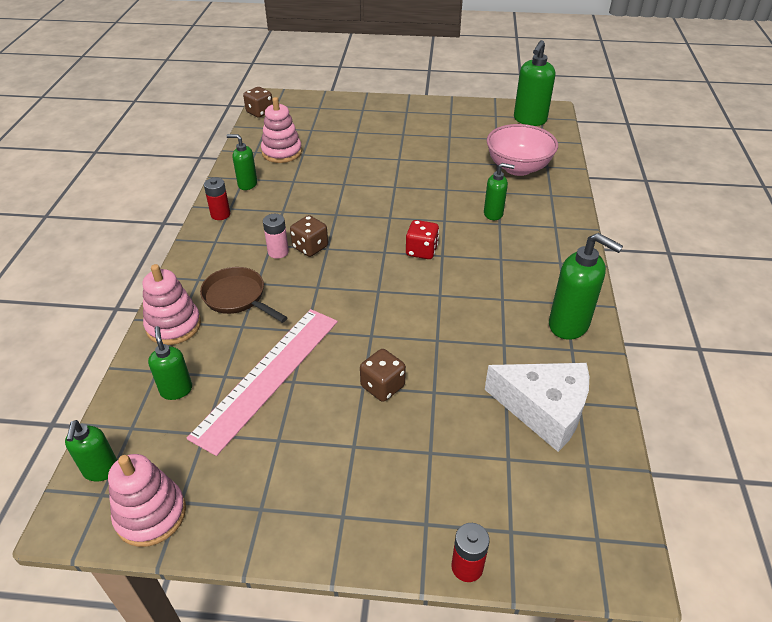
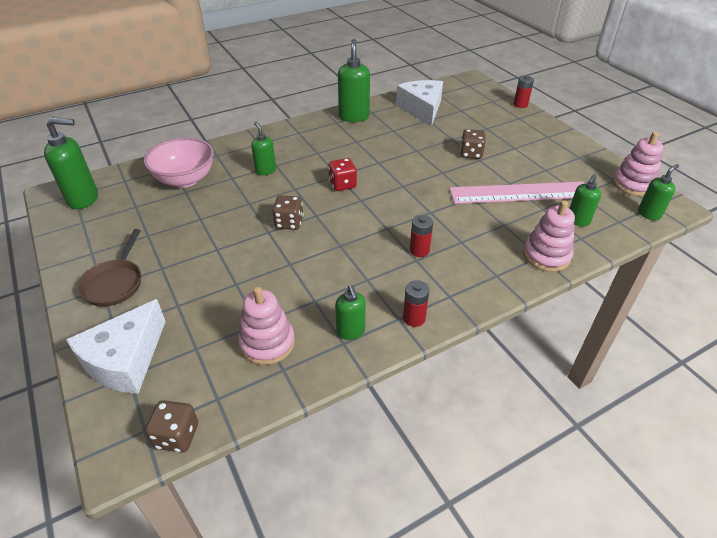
camera: 125 degrees left, 0 degrees up
(237, 297) = (486, 242): brown pan -> brown pan (115, 283)
(278, 252) = (419, 250): pink battery -> red battery
(310, 247) = (395, 237): brown dice -> brown dice (289, 223)
(332, 108) = (125, 360): none -> white cheese

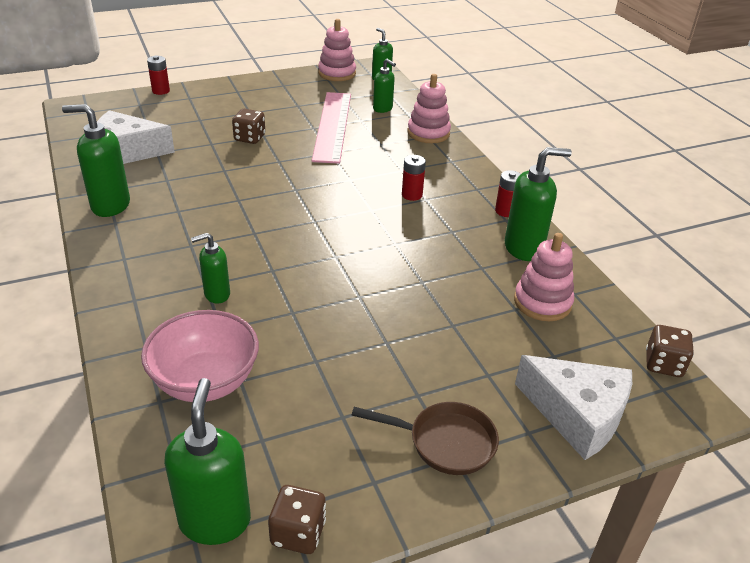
camera: 85 degrees left, 5 degrees down
(289, 223) = (345, 278): brown dice -> brown dice (298, 533)
(342, 184) = (277, 231): red dice -> none
(351, 332) = (524, 248): green soap dispenser -> green soap dispenser, size x1.65

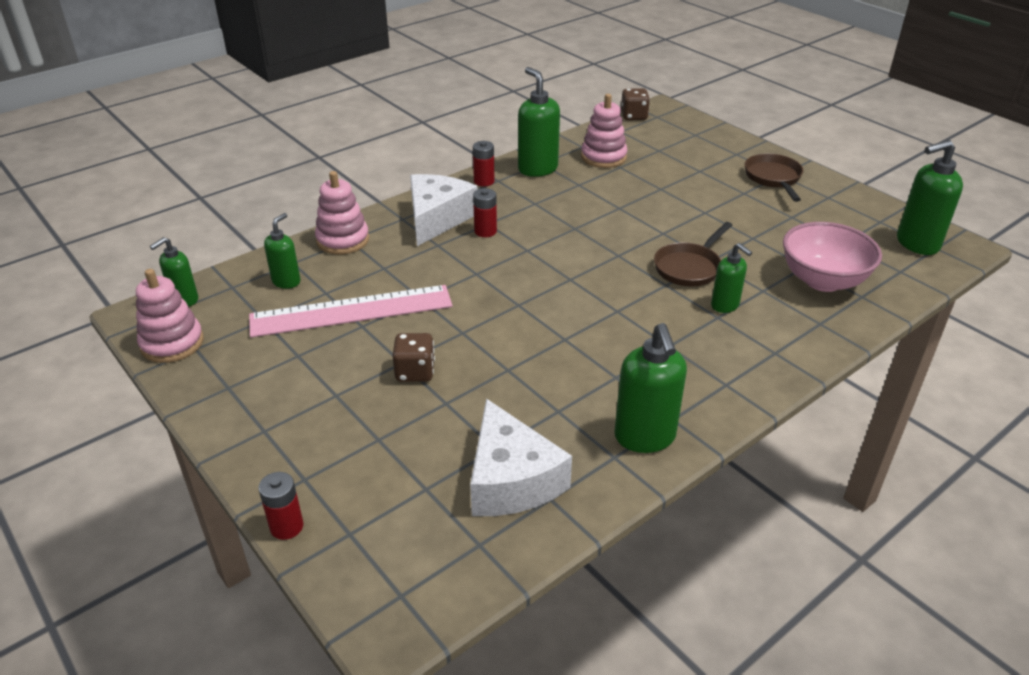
camera: 105 degrees left, 0 degrees up
(289, 293) = (689, 267): none -> brown pan
(298, 533) = (889, 214): brown dice -> none
(577, 415) = (706, 140): white cheese -> white cheese (437, 218)

